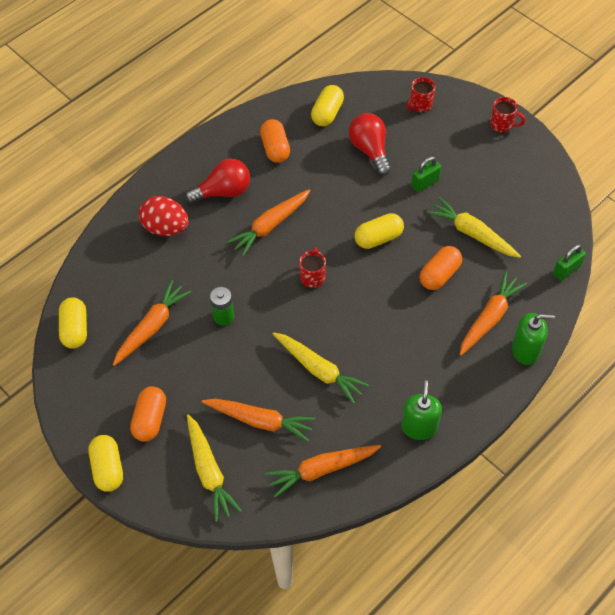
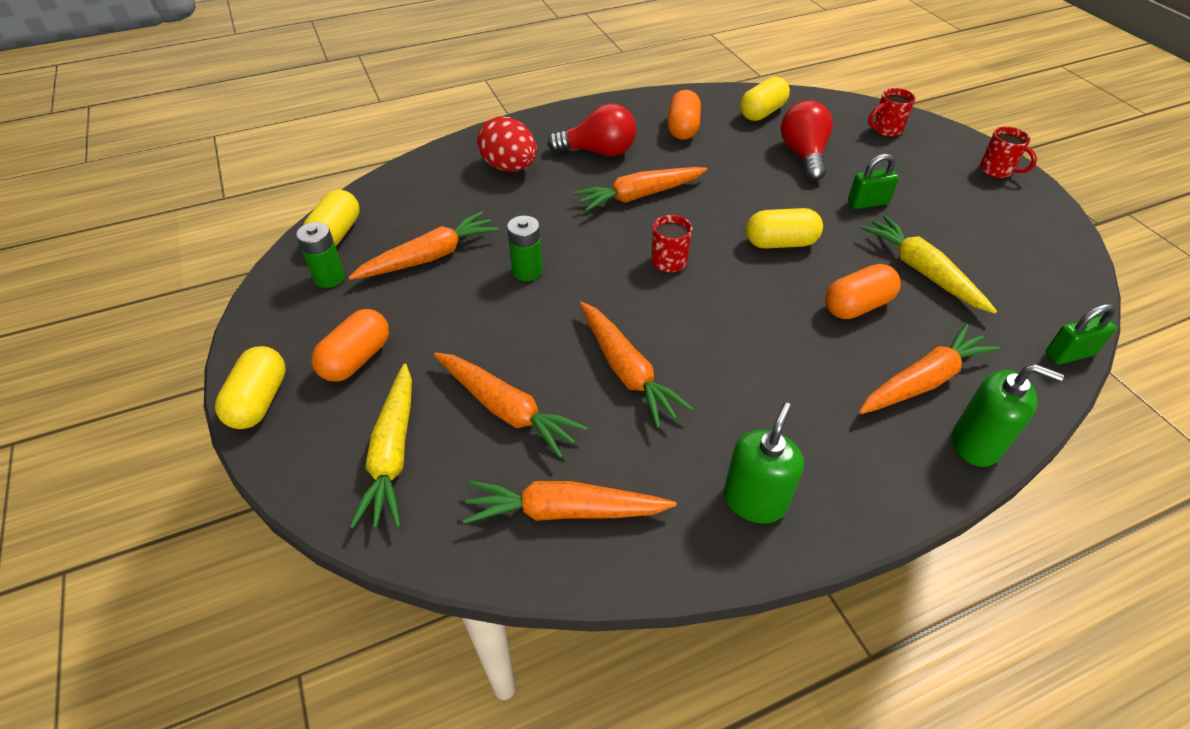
camera: 20 degrees right, 10 degrees down
(94, 366) = (329, 278): none -> green battery
(319, 370) = (626, 371): yellow carrot -> orange carrot

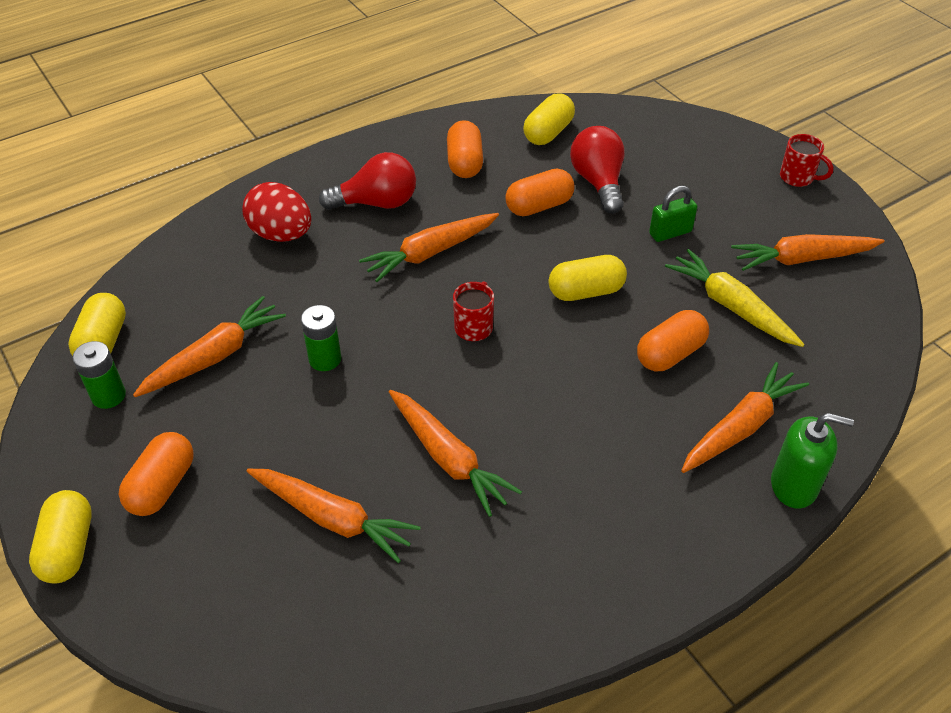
camera: 10 degrees left, 0 degrees up
(393, 453) = (225, 583): yellow carrot -> none
(564, 511) = (411, 615): orange carrot -> orange carrot (802, 259)
(745, 169) = (539, 206): none -> orange capsule
(754, 500) = (592, 575): green soap dispenser -> none
(886, 129) = (681, 140): red mug -> none
(1069, 354) = (875, 379): green padlock -> none

